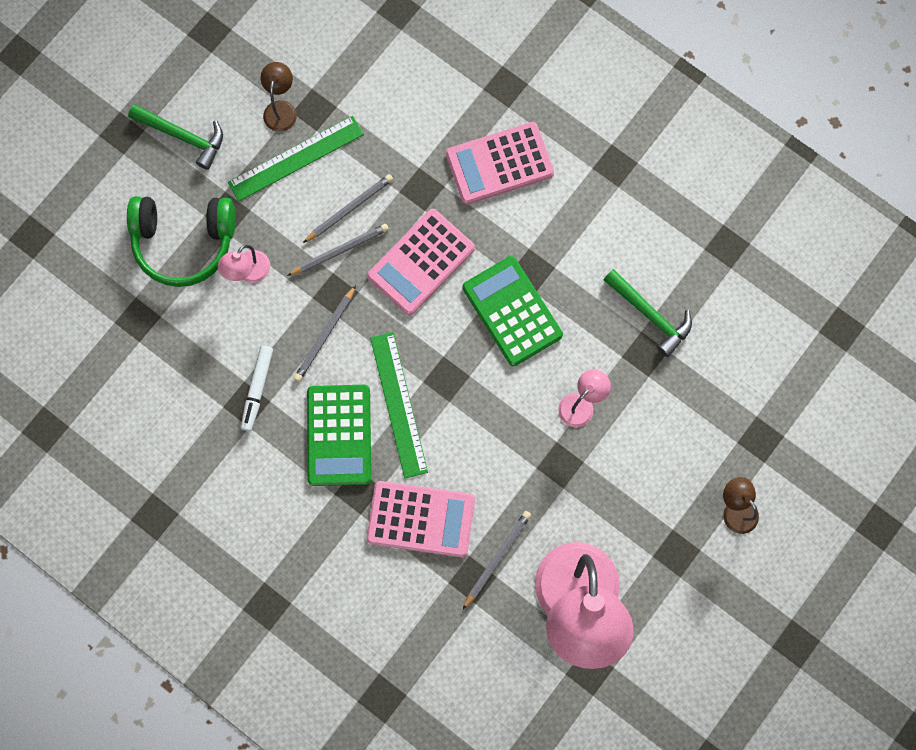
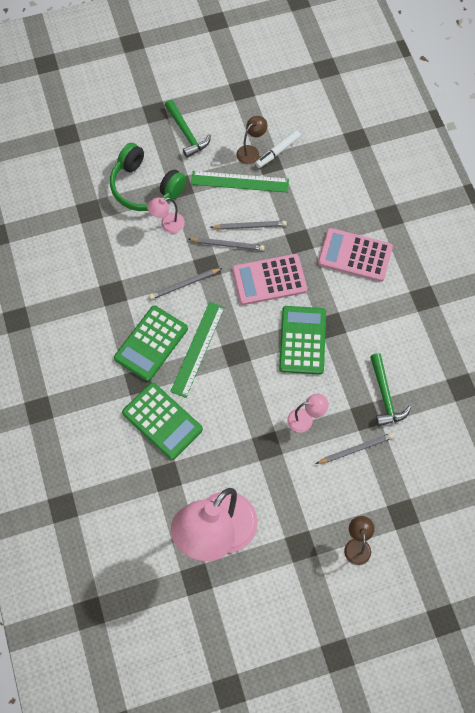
camera: 35 degrees right, 10 degrees down
(257, 389) = (125, 289): white marker -> white marker (277, 152)
(421, 519) = (162, 421): pink calculator -> green calculator
(496, 558) = (189, 474): grey pencil -> grey pencil (355, 449)

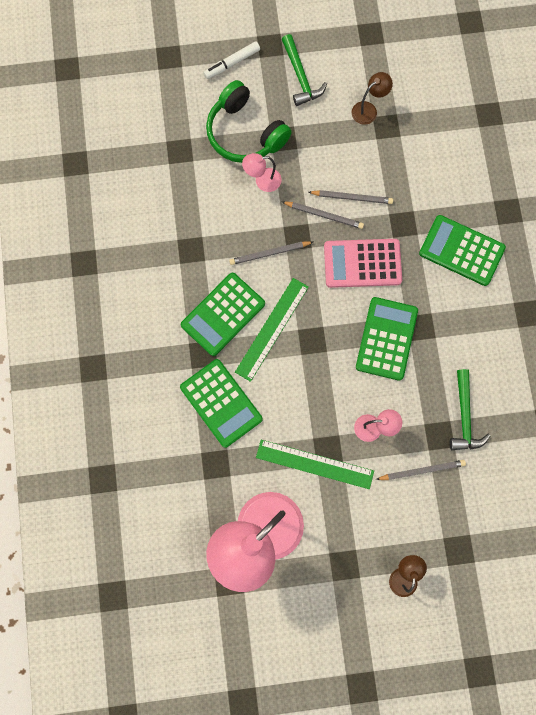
camera: 10 degrees right, 10 degrees up
(240, 181) = (350, 143): green ruler -> green ruler (314, 464)
(277, 152) = (398, 115): white marker -> white marker (232, 63)
(355, 255) = (461, 251): pink calculator -> green calculator

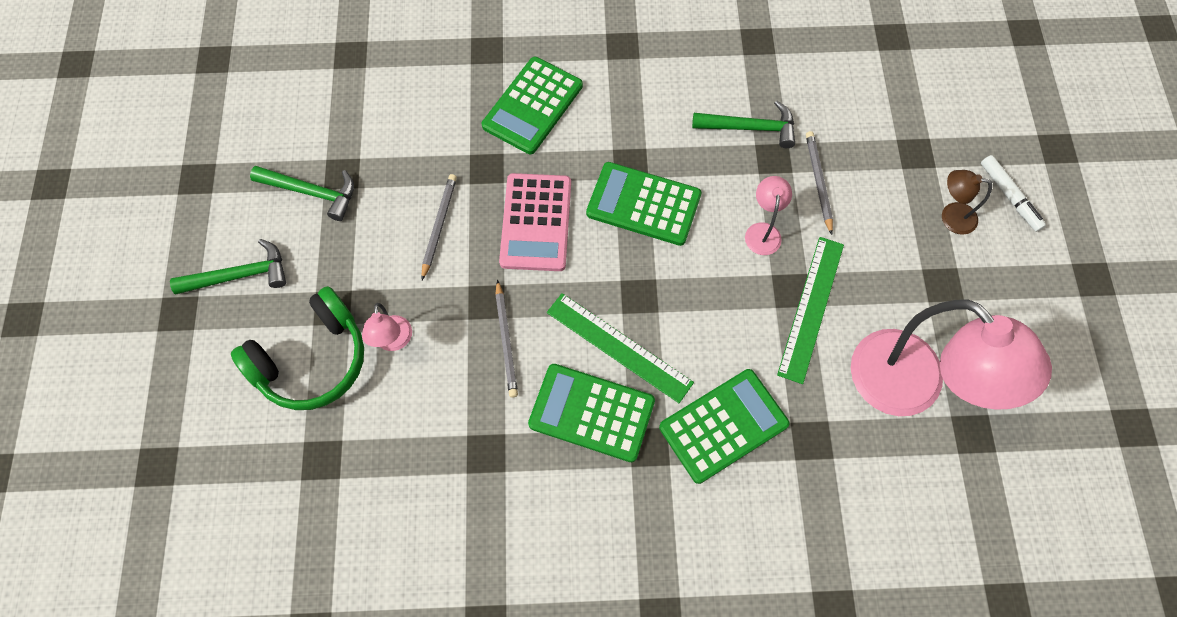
camera: 85 degrees left, 10 degrees down
(223, 314) = (591, 413): green calculator -> green calculator turned 150 degrees clockwise
(232, 63) = (193, 370): white marker -> white marker (1009, 196)
(324, 215) = (459, 264): grey pencil -> none
(368, 109) = (312, 192): brown lamp -> green hammer

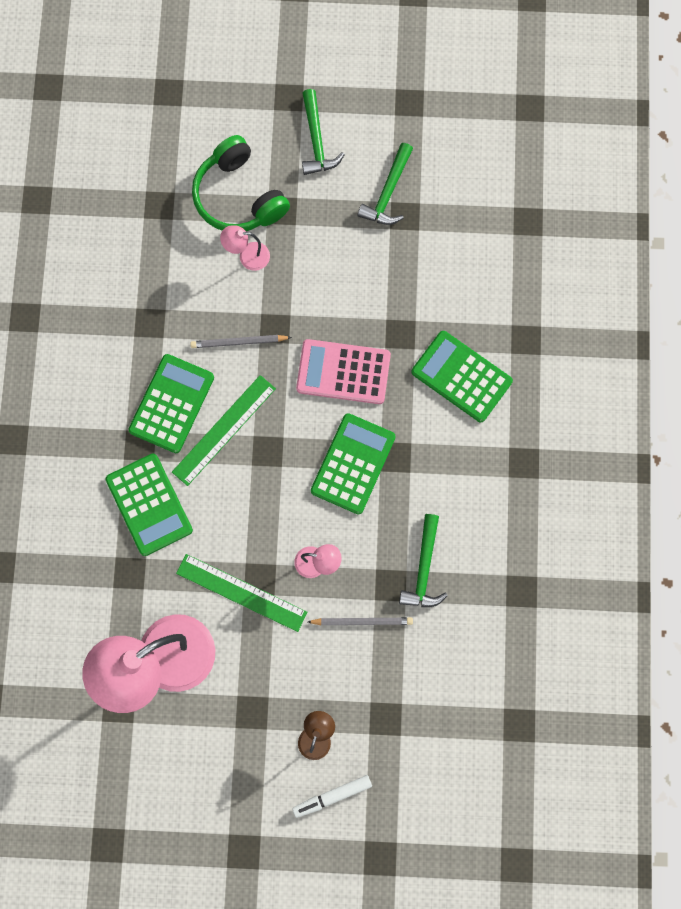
camera: 95 degrees right, 10 degrees up
(438, 226) = (347, 293): grey pencil -> none

